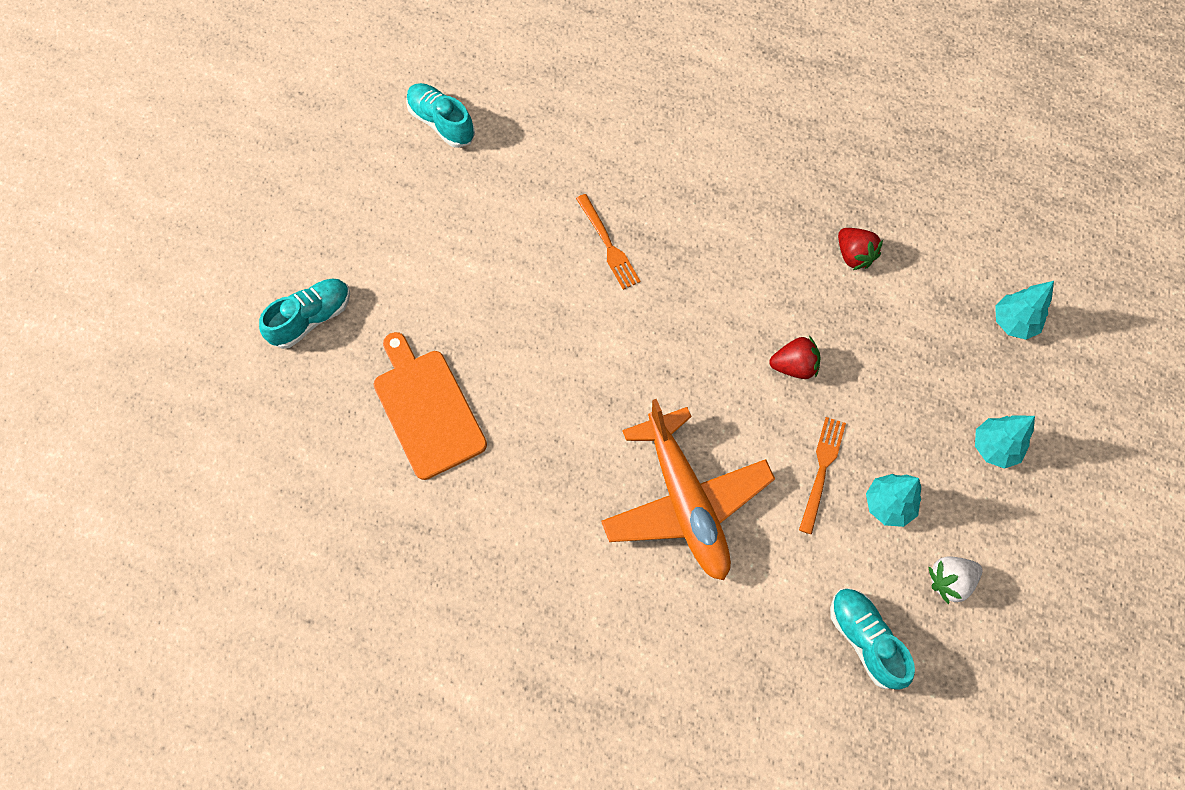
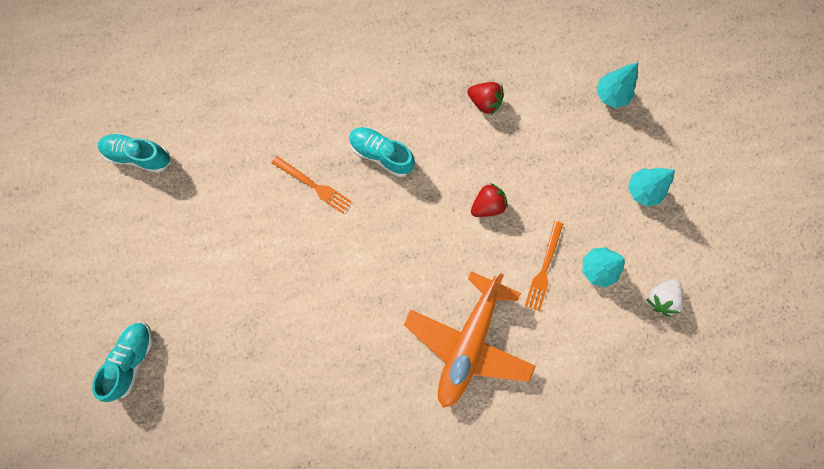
camera: 30 degrees left, 10 degrees up
(427, 409) = (256, 379): orange cutting board -> none
(685, 501) = (468, 342): orange plane -> orange plane turned 75 degrees clockwise
(822, 470) = (544, 269): orange fork -> orange fork turned 150 degrees counterclockwise
(864, 639) = (630, 368): turquoise shoe -> turquoise shoe (381, 154)

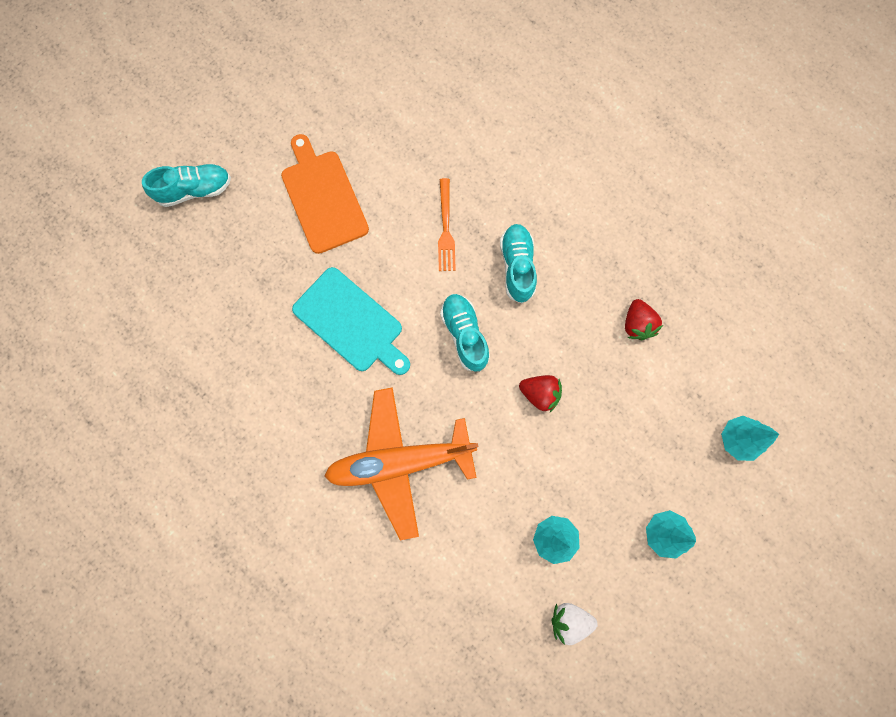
camera: 55 degrees right, 0 degrees up
(139, 156) = (367, 70): turquoise shoe -> turquoise shoe (464, 335)
(218, 261) = (323, 198): none -> orange cutting board
(335, 307) = (351, 322): none -> turquoise cutting board
(544, 269) = (517, 486): orange fork -> none

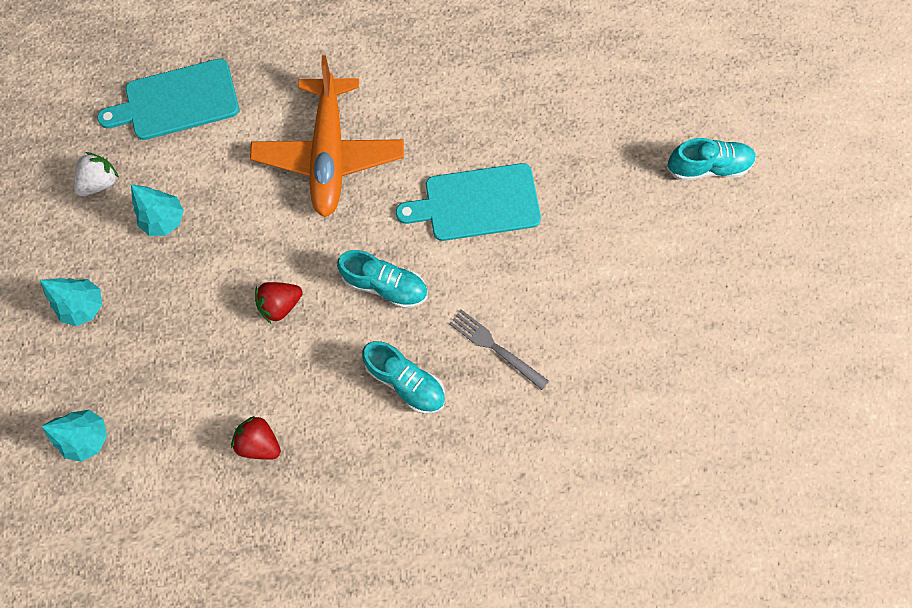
camera: 130 degrees right, 5 degrees down
(195, 190) = (707, 167): turquoise shoe -> turquoise shoe turned 120 degrees counterclockwise
(323, 198) = (614, 265): orange cutting board -> none
(400, 461) = (329, 154): orange plane -> orange plane turned 150 degrees clockwise
(445, 229) = (495, 347): orange fork -> grey fork
(455, 627) = (177, 101): none -> turquoise cutting board

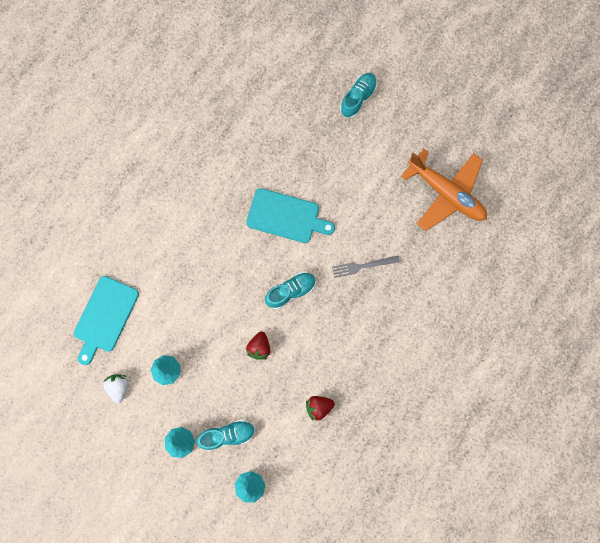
camera: 50 degrees left, 5 degrees up
(329, 154) = (200, 265): orange plane -> orange plane (446, 193)
(405, 381) = (345, 319): turquoise shoe -> turquoise shoe (227, 435)
(477, 203) = (286, 216): turquoise cutting board -> turquoise cutting board turned 105 degrees counterclockwise

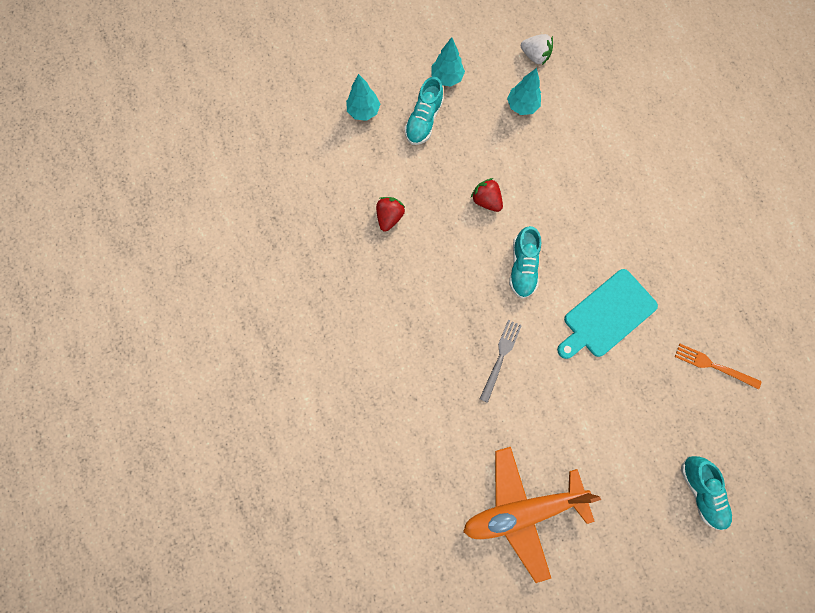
camera: 125 degrees right, 0 degrees up
(105, 317) = (612, 83): turquoise cutting board -> none
(273, 132) = (713, 365): none -> orange fork

